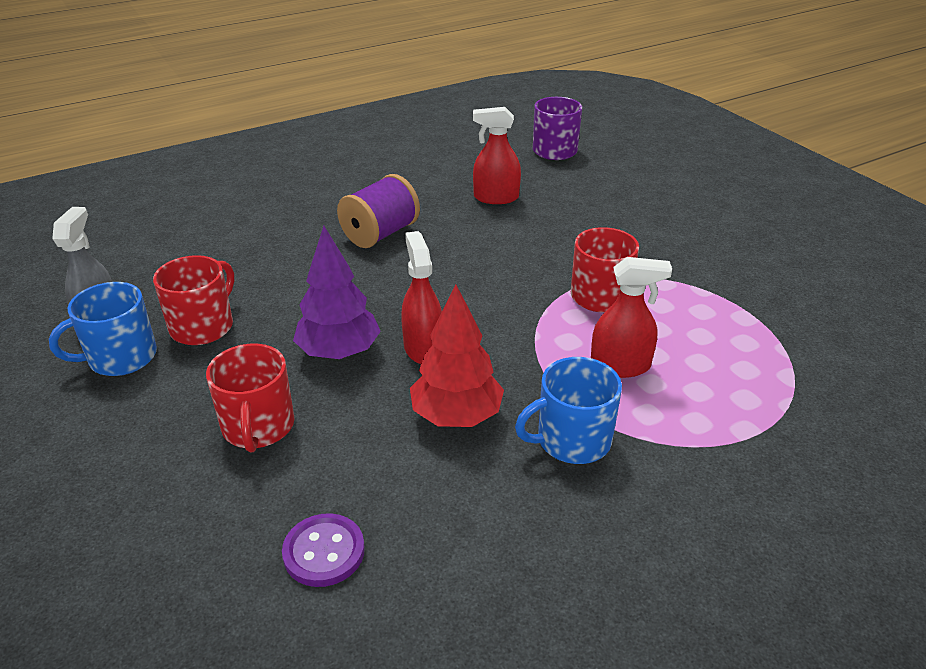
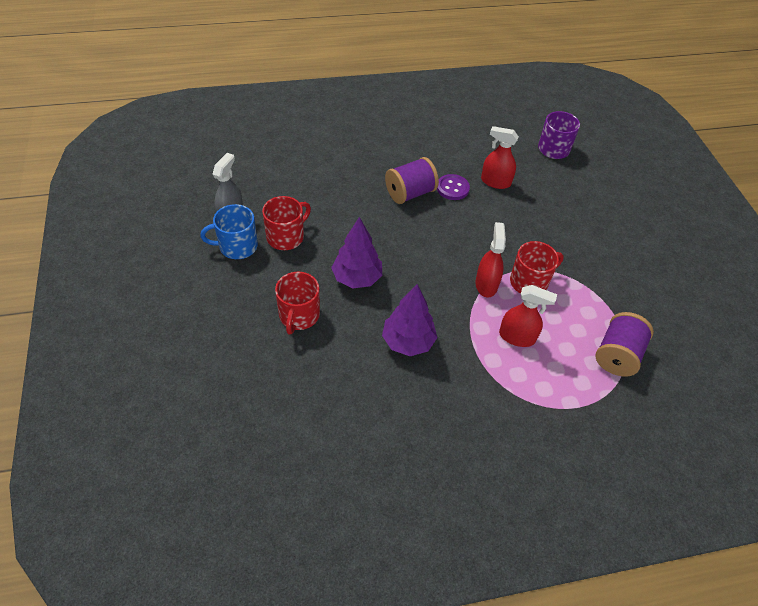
camera: 15 degrees right, 15 degrees up
(324, 552) = (311, 402): purple button -> purple button (452, 188)
(423, 348) = (405, 289): red spray bottle -> red spray bottle (486, 284)
(456, 416) = (408, 342): red tree -> purple tree
(571, 440) = (466, 377): blue mug -> none
(772, 351) = (617, 355): none -> purple spool

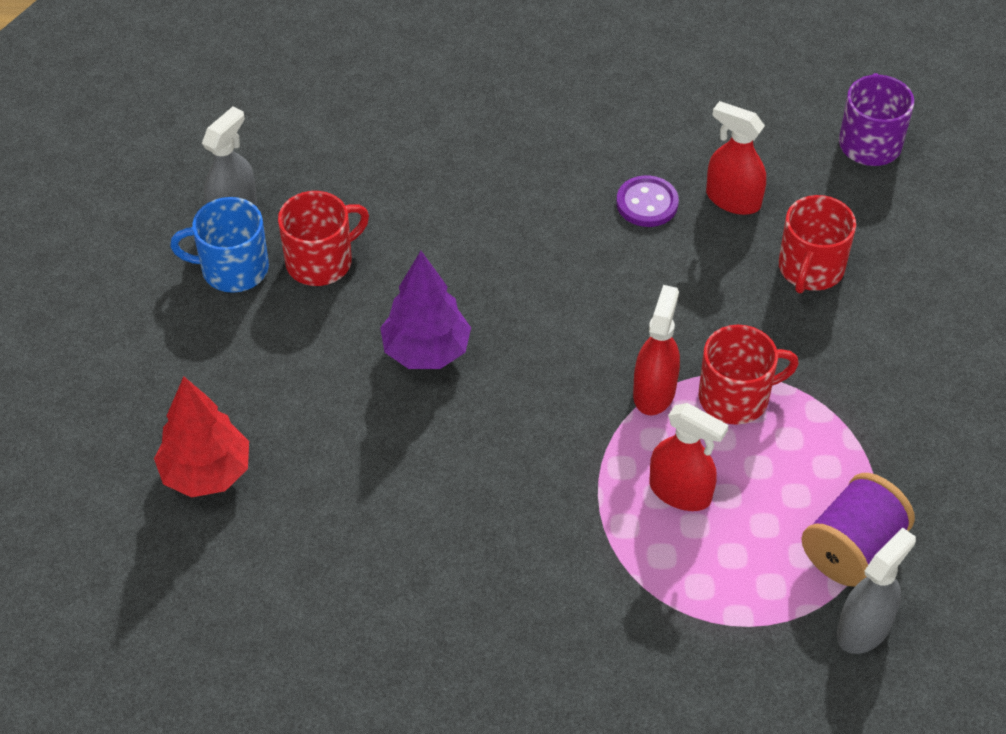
camera: 15 degrees right, 0 degrees up
(246, 364) = (206, 473): none -> red tree
(299, 315) = (311, 404): red mug -> red mug (810, 269)
(408, 342) = (485, 473): purple tree -> none
(410, 193) = (563, 204): purple spool -> none
(638, 399) = (863, 628): none -> grey spray bottle

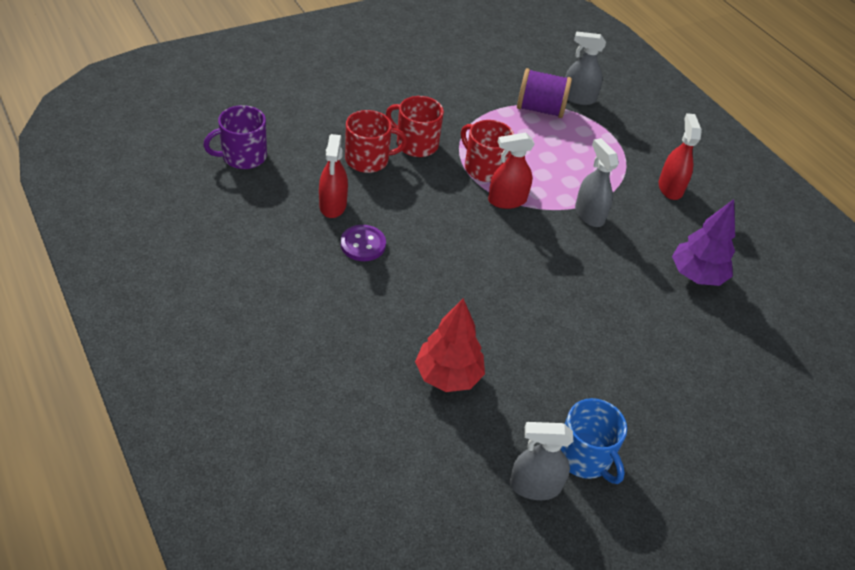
camera: 125 degrees left, 5 degrees down
(206, 473) = (738, 386): red tree -> red tree (448, 376)
(321, 261) = (537, 403): red mug -> red mug (416, 144)
(426, 351) = (562, 312): purple tree -> purple tree (696, 275)
(577, 480) = (589, 214): none -> grey spray bottle
(680, 492) = (561, 173): red spray bottle -> red spray bottle (670, 188)

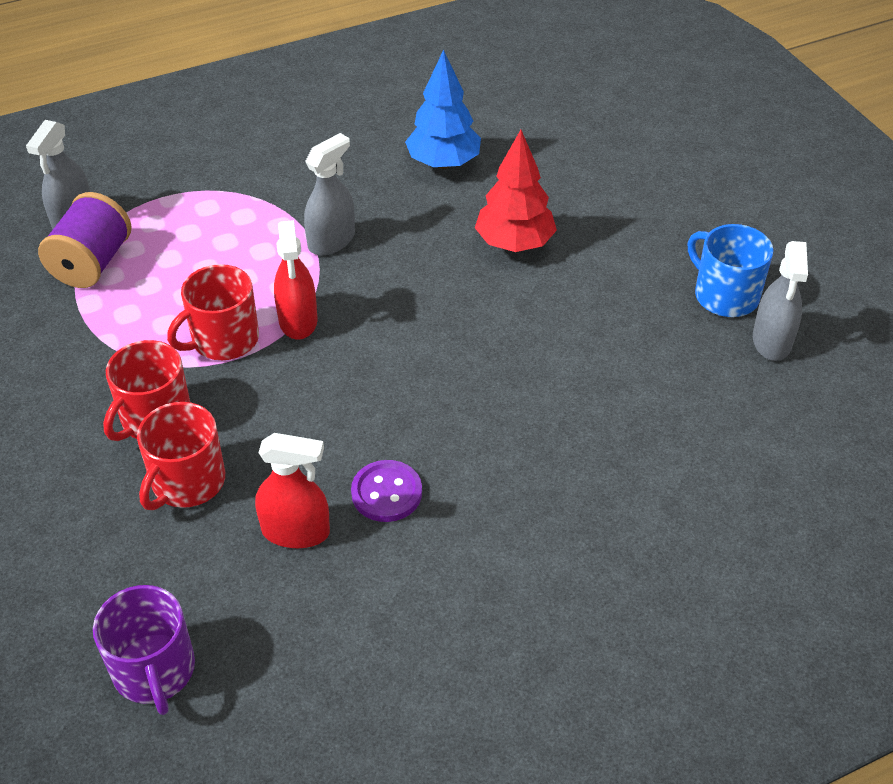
camera: 80 degrees left, 0 degrees up
(368, 160) = (187, 482): red mug -> red mug turned 150 degrees counterclockwise
(448, 376) = (626, 407): red tree -> red tree (514, 243)
(584, 457) = (724, 295): blue mug -> blue mug turned 105 degrees counterclockwise
(589, 214) = (331, 240): grey spray bottle -> grey spray bottle turned 150 degrees clockwise
(670, 188) = (284, 158): red spray bottle -> none
(696, 275) = (443, 163): purple tree -> blue tree

